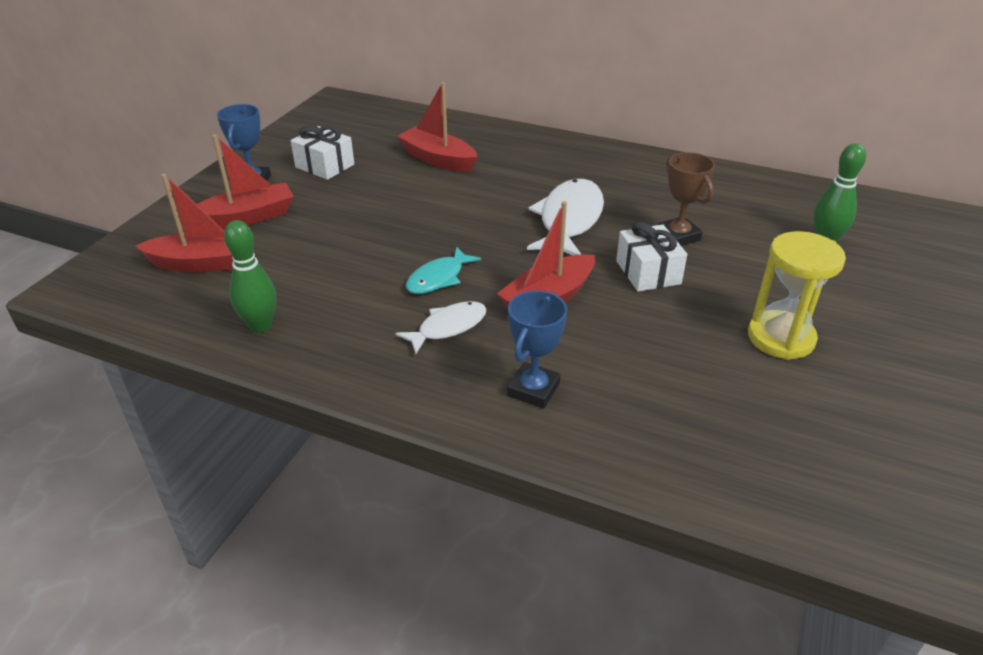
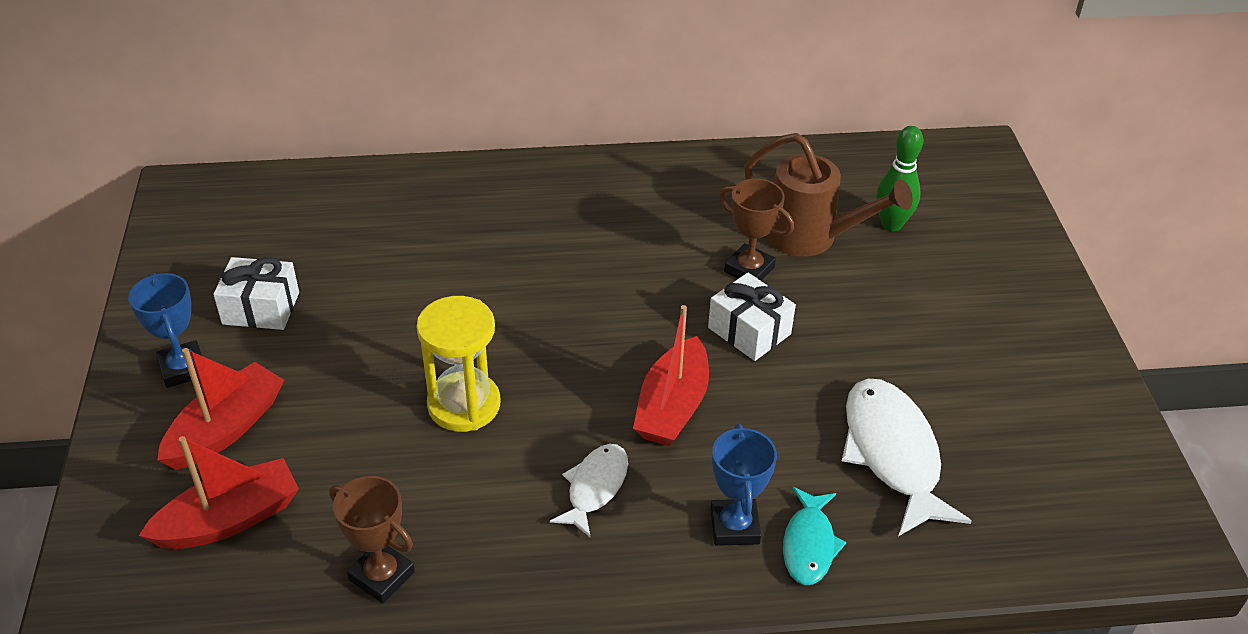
camera: 30 degrees left, 5 degrees up
(260, 326) = (381, 576): green bowling pin -> brown trophy
(438, 159) = (402, 247): red boat -> none
(438, 278) = (536, 426): turquoise fish -> turquoise fish (809, 545)
(569, 220) = (621, 288): white fish -> white fish (892, 454)
(746, 231) = (810, 237): none -> brown watering can
(780, 338) = (918, 365): yellow hourglass -> yellow hourglass (464, 405)

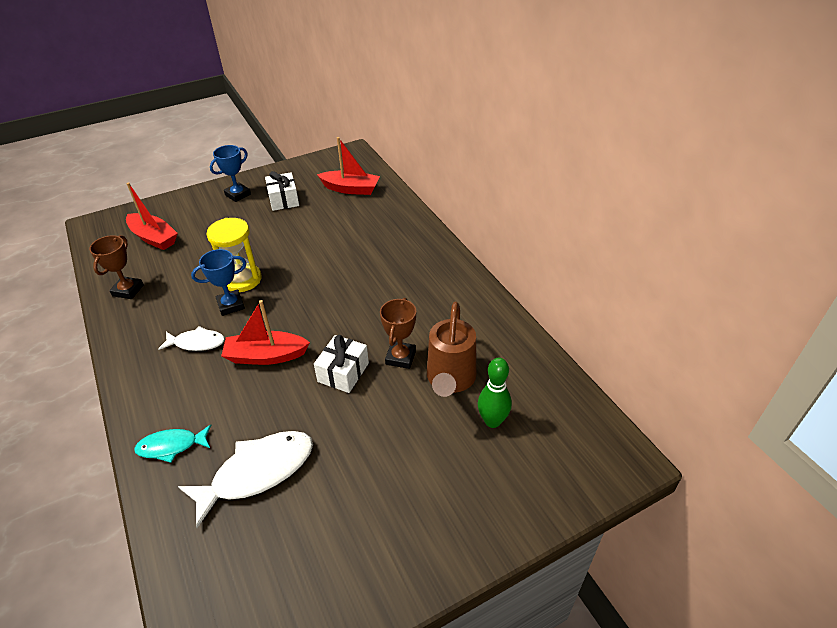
camera: 70 degrees right, 0 degrees up
(226, 429) = (205, 218): red boat -> red boat (351, 189)
(734, 526) = (179, 408): blue trophy -> blue trophy (231, 305)

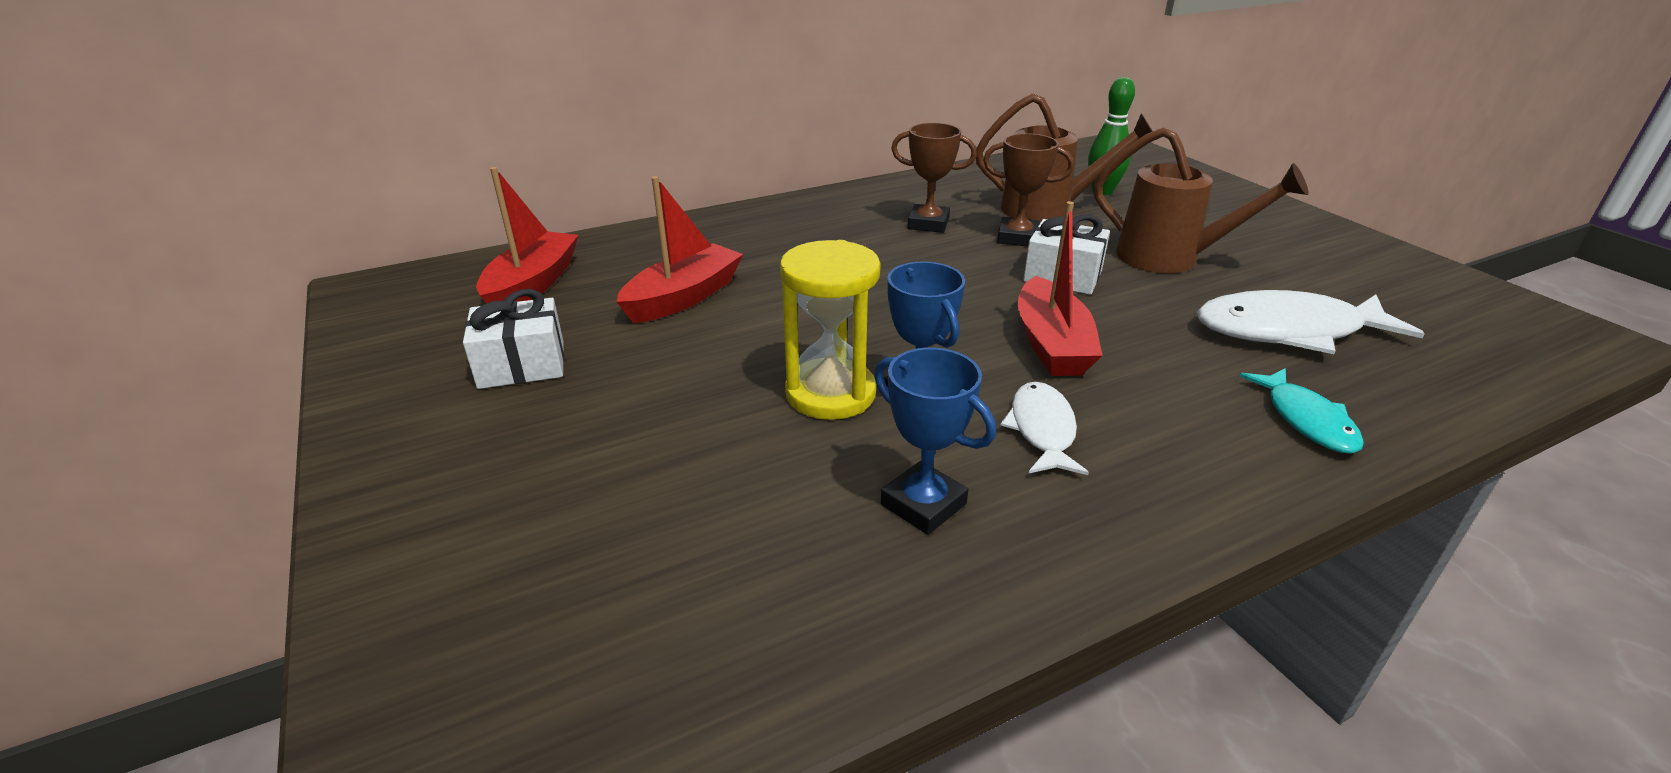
camera: 90 degrees left, 10 degrees down
(128, 290) = (865, 597): brown trophy -> brown trophy (928, 224)
(154, 238) = (598, 593): red boat -> red boat (683, 297)
(238, 195) = (442, 442): blue trophy -> blue trophy (923, 504)
(257, 472) = (1288, 331): white fish -> white fish turned 60 degrees counterclockwise
(364, 435) = (1169, 259): none -> brown watering can

